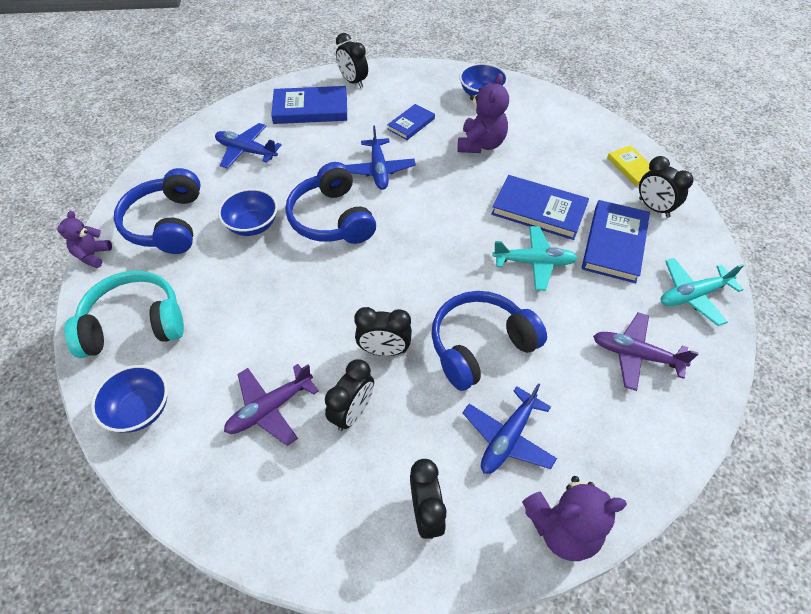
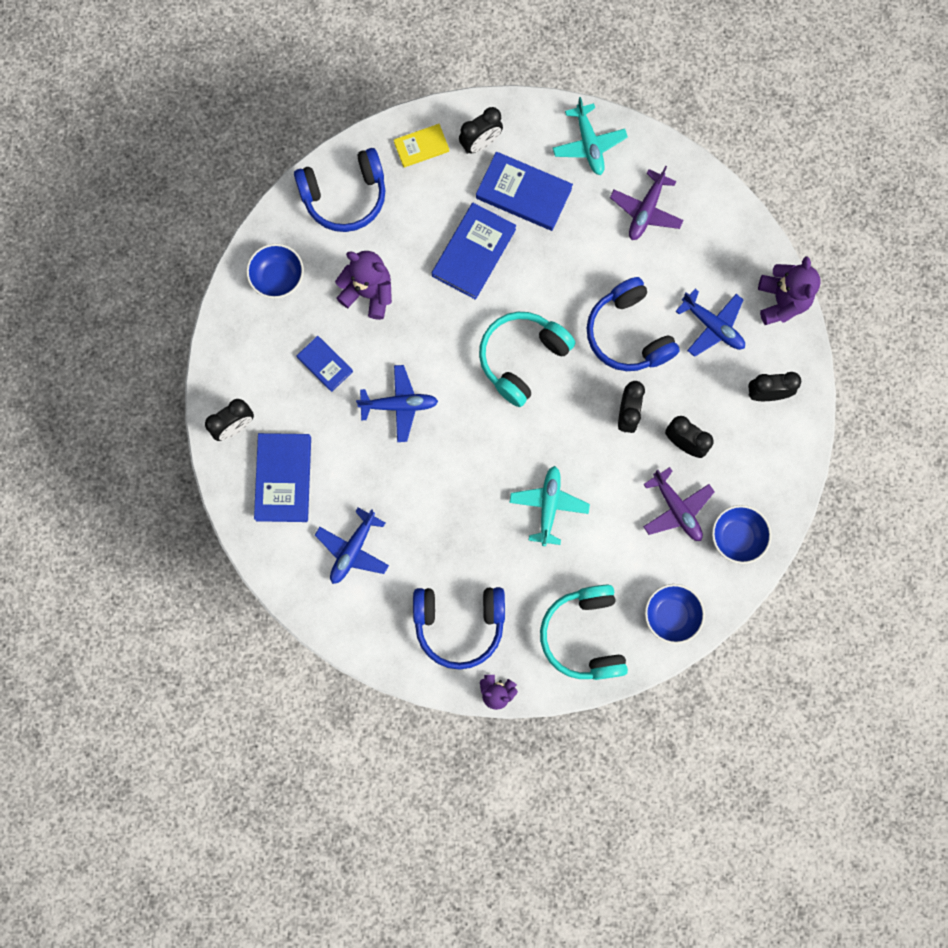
camera: 85 degrees left, 25 degrees up
(252, 225) = (469, 535): blue bowl -> blue bowl (737, 537)
(332, 218) = (467, 456): blue headphones -> blue headphones (345, 196)
(436, 253) = (522, 358): none -> turquoise headphones
(534, 262) = (540, 271): turquoise plane -> turquoise plane (548, 506)

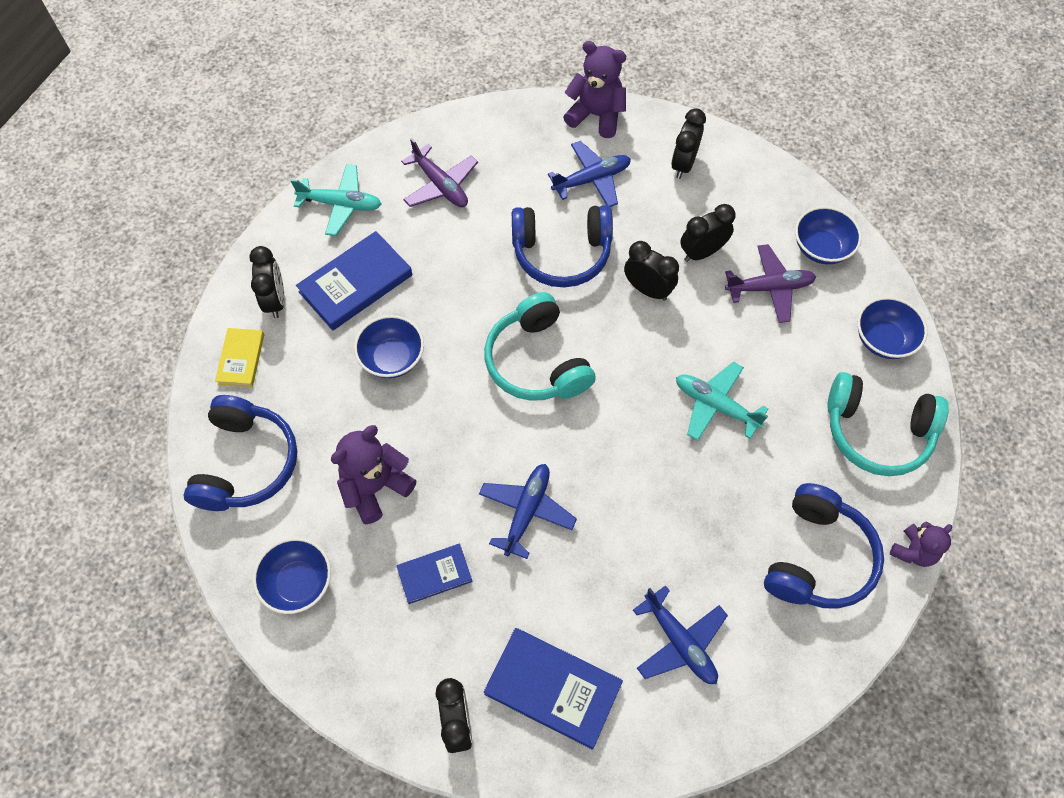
camera: 65 degrees left, 15 degrees down
(474, 252) = (392, 358): blue book -> blue bowl

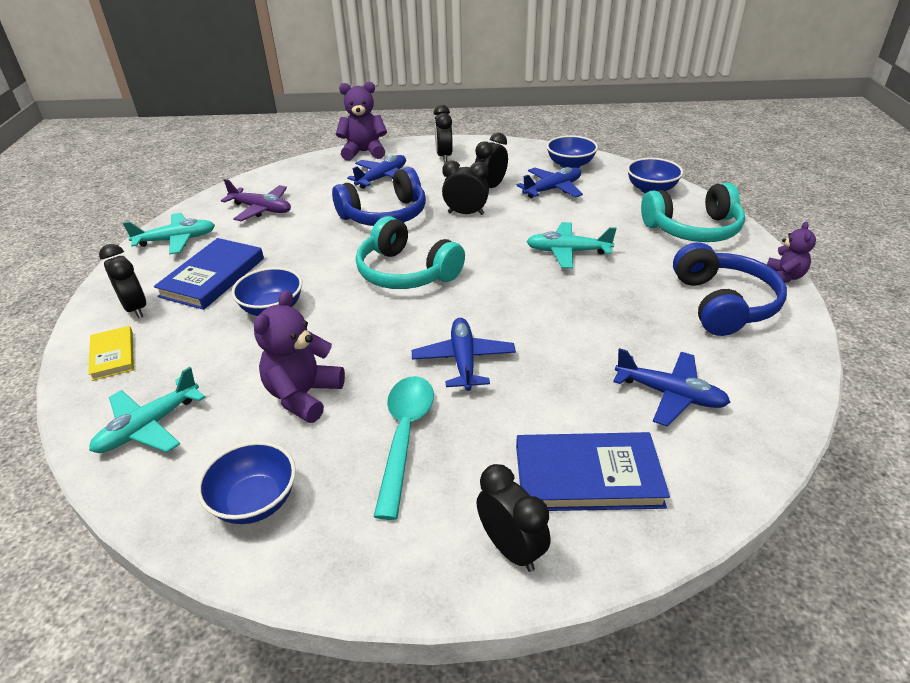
camera: 25 degrees left, 25 degrees down
(246, 463) = (149, 426): blue headphones -> turquoise plane
(434, 574) = (405, 436): blue book -> turquoise spoon
(769, 288) = (552, 189): purple plane -> blue plane

